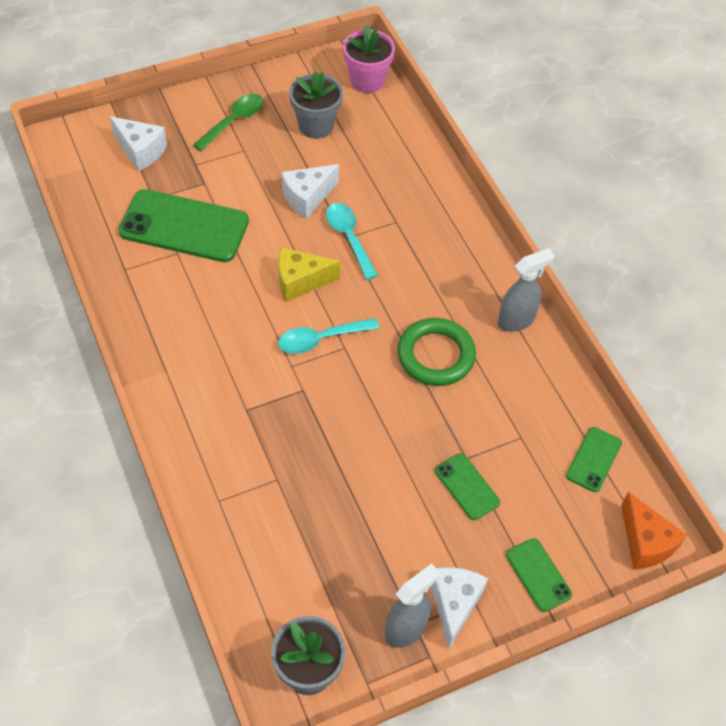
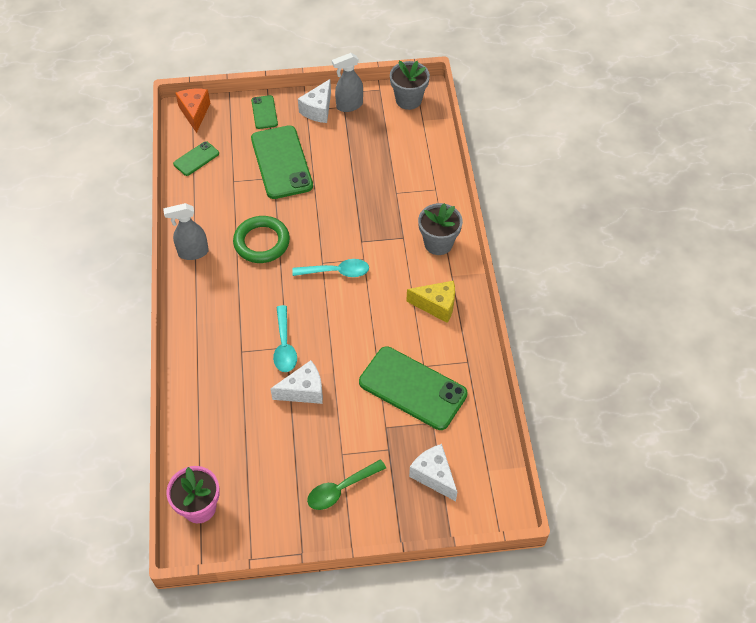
camera: 160 degrees left, 0 degrees up
(300, 281) = (335, 318): yellow cheese -> yellow cheese (436, 305)
(316, 126) = (268, 465): grey flower pot -> grey flower pot (438, 243)
(466, 486) = (281, 162): green phone -> green phone, size x2.01

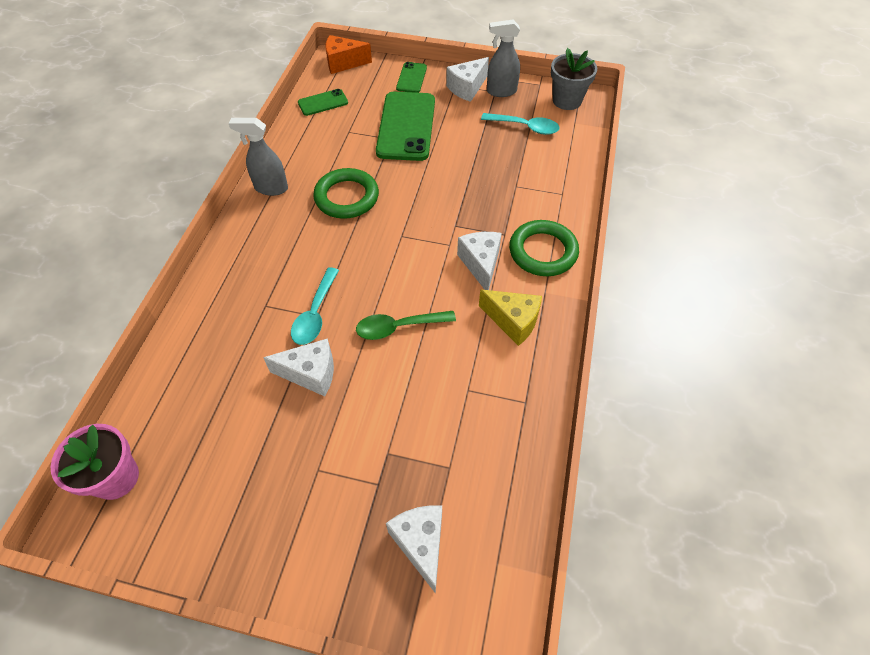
camera: 20 degrees right, 0 degrees up
(195, 113) = (343, 63): orange cheese -> orange cheese turned 105 degrees counterclockwise
(336, 272) = (412, 250): turquoise spoon -> turquoise spoon (525, 127)
(341, 489) = (294, 517): green spoon -> green spoon (398, 327)
(394, 268) = (480, 264): none -> white cheese
(412, 388) = (442, 413): green phone -> none
(438, 243) = (543, 252): grey flower pot -> green ring

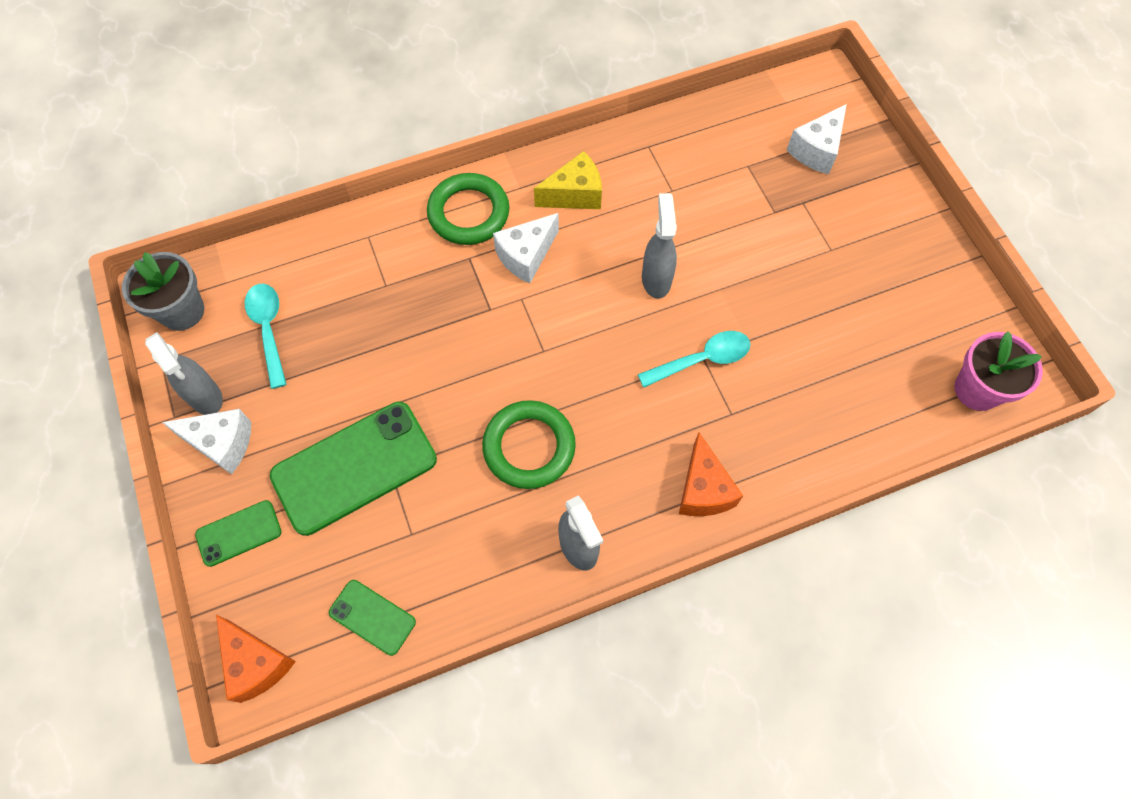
camera: 125 degrees left, 10 degrees up
(238, 260) = (703, 489): none -> orange cheese
(311, 373) = (762, 316): white cheese -> none
(398, 327) = (656, 279): green spoon -> grey spray bottle
(513, 321) = (574, 194): yellow cheese -> yellow cheese turned 75 degrees clockwise

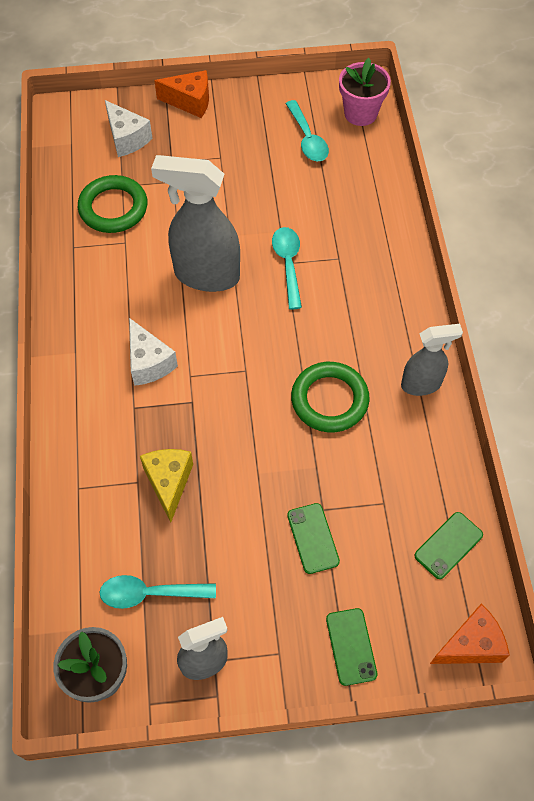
camera: 75 degrees left, 5 degrees down
(222, 443) = (258, 652): white cheese -> none
(354, 467) = (313, 538): green phone -> green phone, size x0.50
(469, 213) = (86, 398): green ring -> green ring (113, 208)
(574, 194) = (100, 312): yellow cheese -> yellow cheese (169, 483)
(656, 279) = (206, 275): grey spray bottle -> grey spray bottle, size x1.71
(703, 489) = (394, 292): orange cheese -> orange cheese (190, 102)
(903, 336) = (307, 139): none -> turquoise spoon

